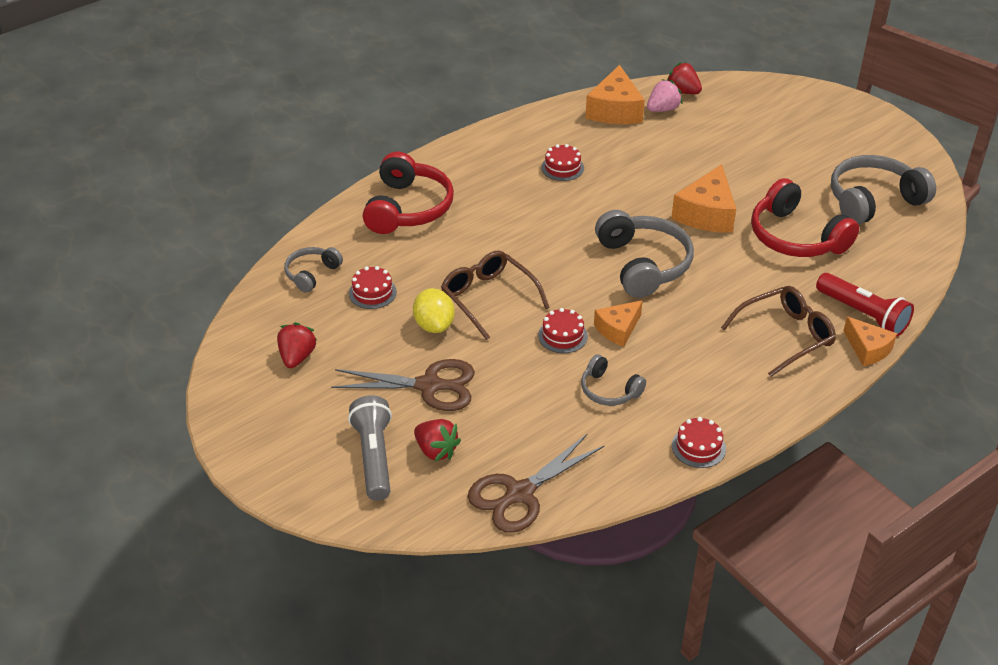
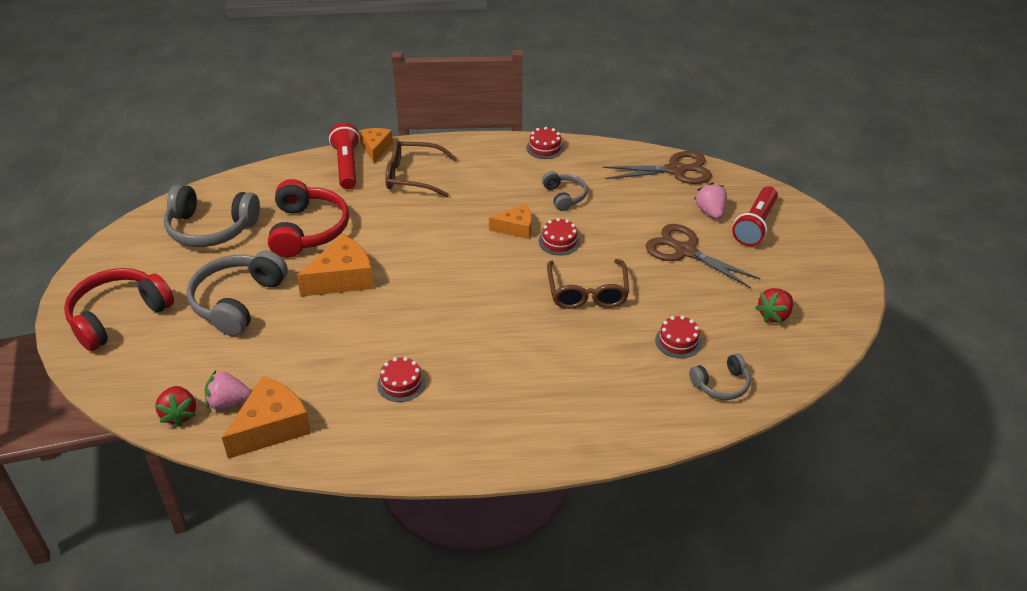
camera: 145 degrees left, 0 degrees up
(374, 457) = (755, 225): grey flashlight -> red flashlight
(408, 208) = (584, 412): red headphones -> red headphones (118, 316)
(434, 325) = (648, 291): yellow lemon -> none
(436, 450) = (710, 212): red strawberry -> pink strawberry
(643, 264) = (442, 263): grey headphones -> grey headphones (237, 301)

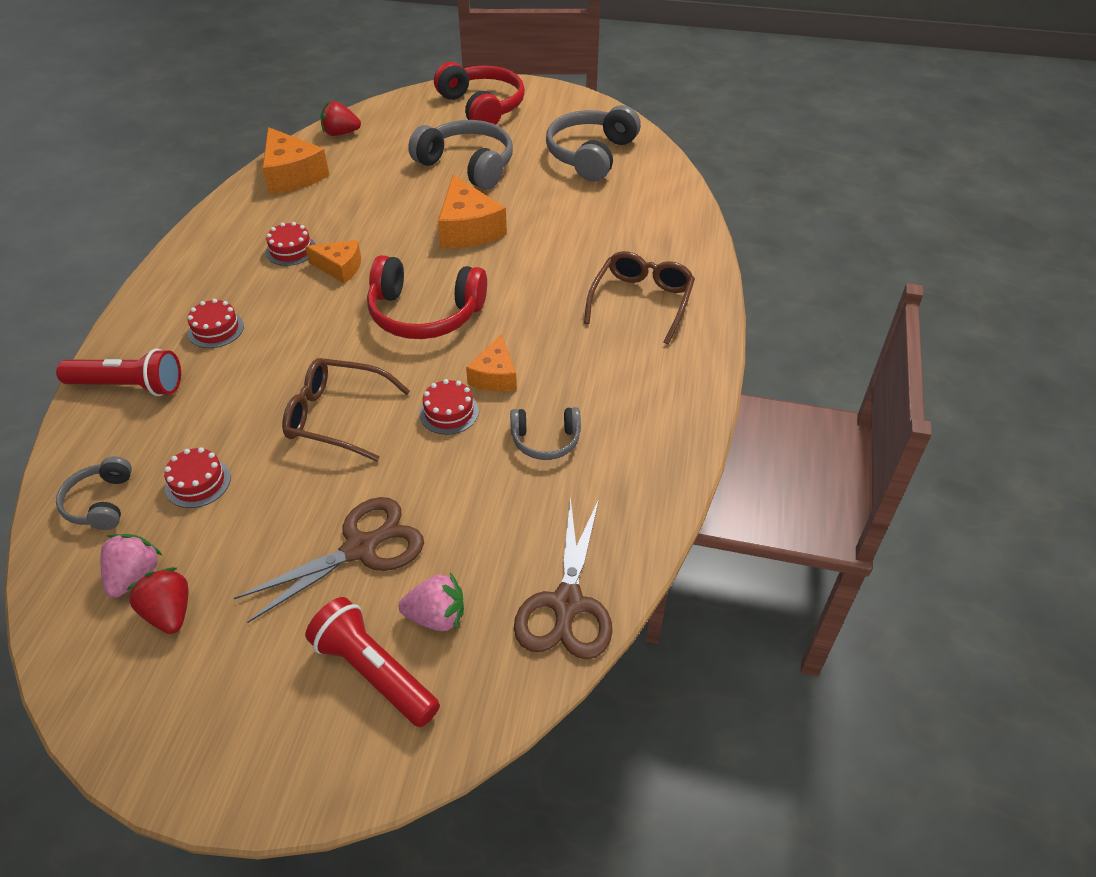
camera: 105 degrees right, 5 degrees up
(228, 402) = (337, 156): pink strawberry -> pink strawberry (135, 576)
(308, 230) = (562, 213): red headphones -> red headphones (425, 314)
(347, 166) = (680, 251): red flashlight -> red flashlight (129, 386)
(375, 148) = (713, 277): orange cheese -> orange cheese (340, 268)
(545, 148) = (676, 445): red cake -> red cake (216, 329)

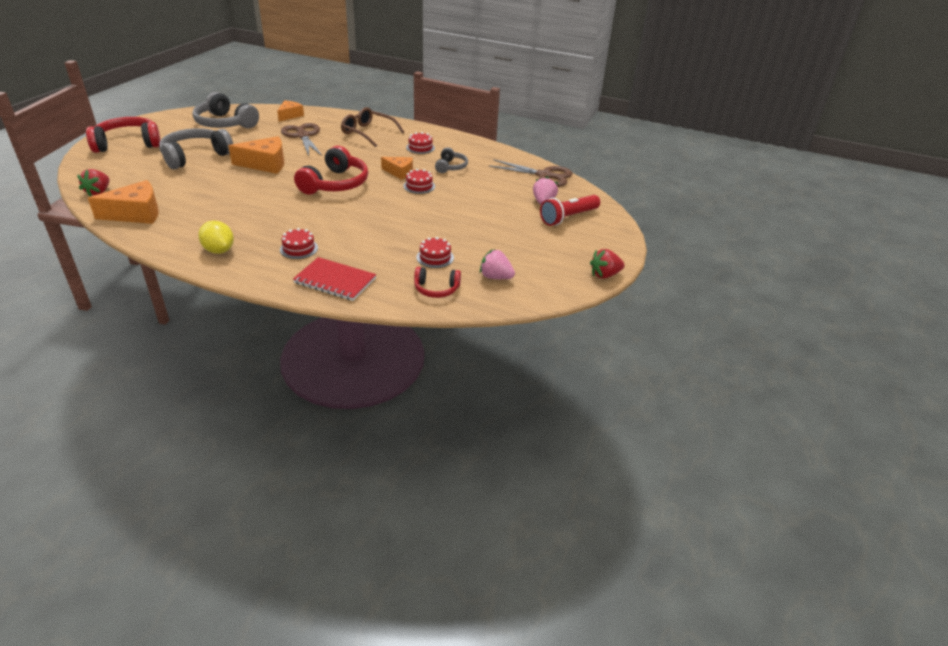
camera: 80 degrees left, 10 degrees down
(100, 502) = (436, 289): grey headphones -> red headphones
(129, 386) = (335, 281): red flashlight -> red notebook
(169, 613) = (523, 267): red strawberry -> red strawberry (605, 275)
(206, 263) = (219, 250): none -> yellow lemon
(291, 250) = (233, 219): red cake -> red cake (420, 147)
(337, 417) = (405, 214): brown glasses -> none
(340, 268) = (268, 204): orange cheese -> orange cheese (290, 115)
(361, 548) = (499, 215): brown scissors -> brown scissors (303, 136)

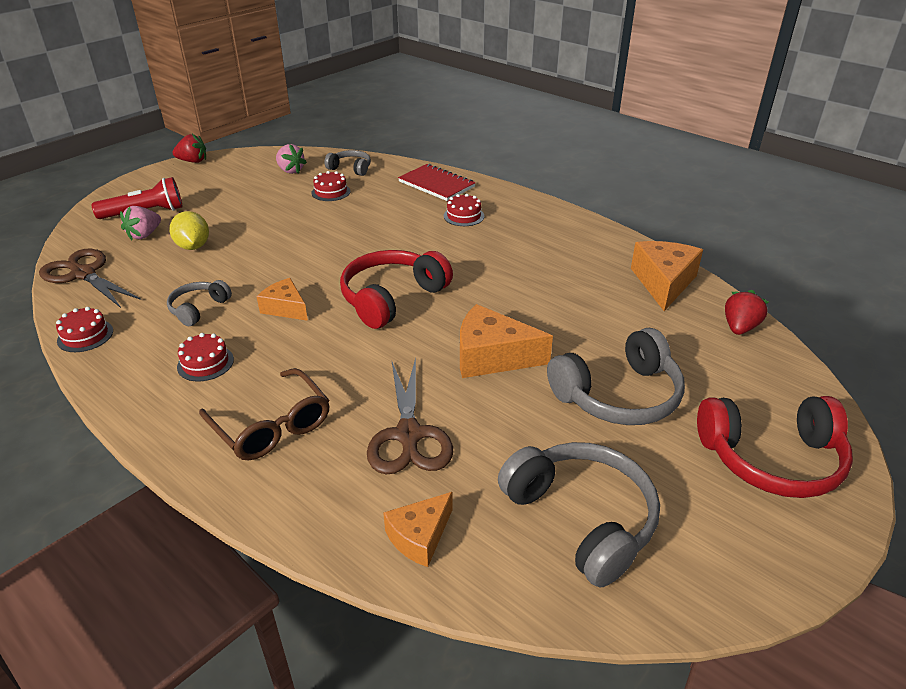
camera: 160 degrees left, 0 degrees up
(136, 213) = (663, 283): orange cheese -> orange cheese turned 105 degrees clockwise
(219, 250) = (548, 224): yellow lemon -> yellow lemon (193, 246)
(419, 186) = (276, 279): red cake -> red cake (85, 336)
(436, 289) = (350, 168): red headphones -> grey headphones

